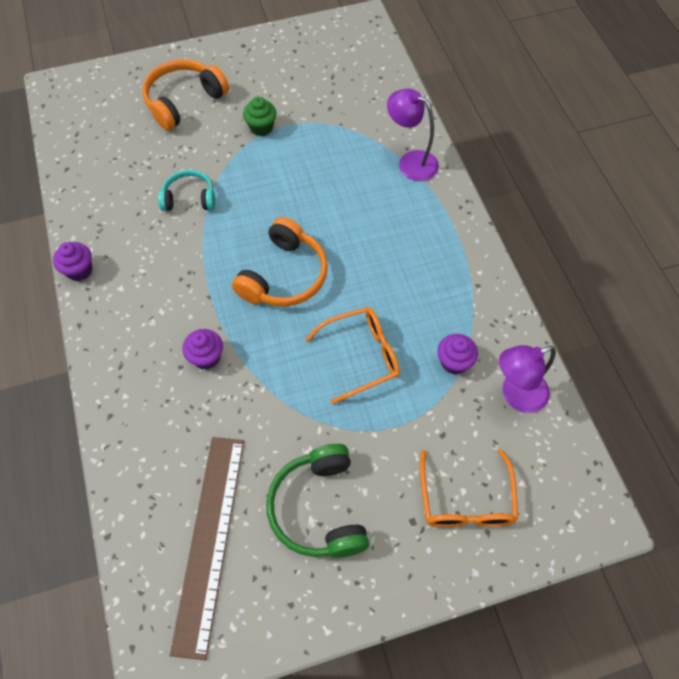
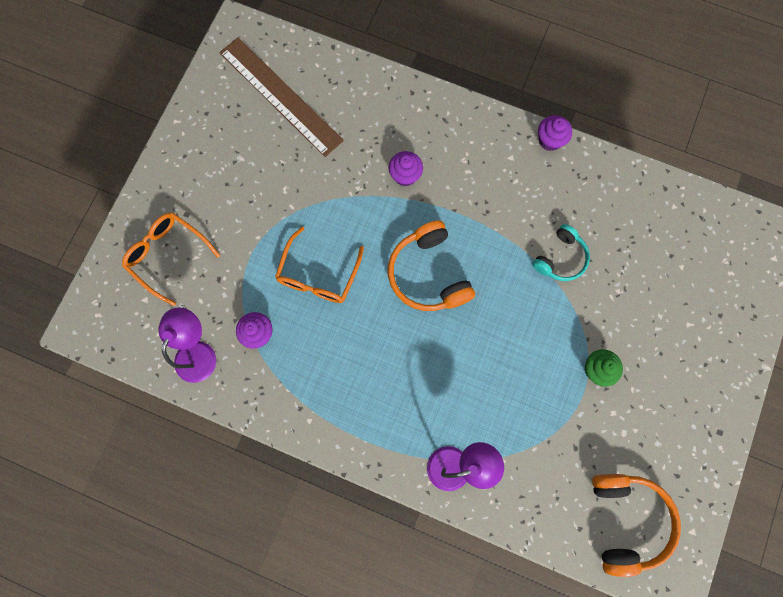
camera: 130 degrees right, 15 degrees up
(184, 101) = (679, 327): orange headphones -> orange headphones (626, 519)
(319, 508) = (243, 168): green headphones -> none

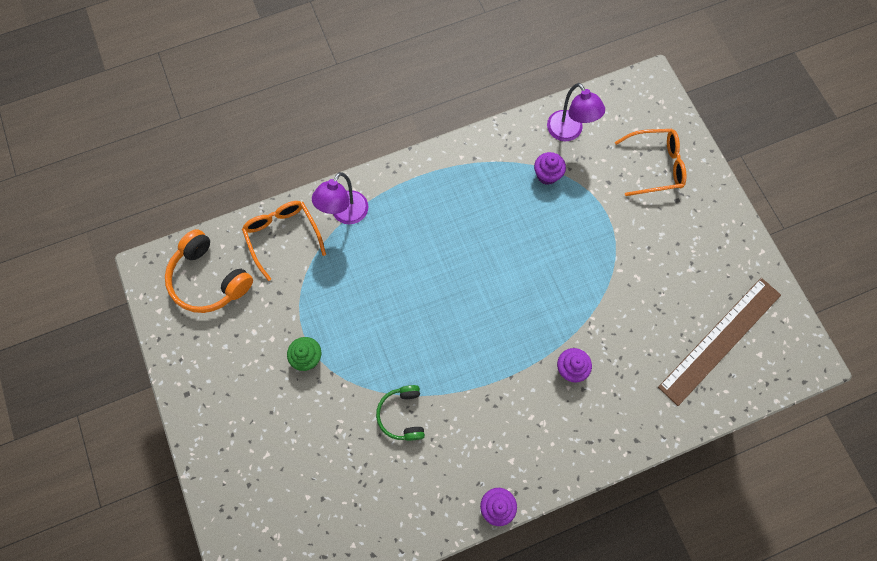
camera: 135 degrees right, 5 degrees down
(280, 96) = (720, 340): brown ruler -> brown ruler turned 45 degrees counterclockwise
(318, 275) = (551, 243): orange glasses -> orange glasses (283, 236)
(428, 274) = (482, 313): orange headphones -> none
(560, 258) = (402, 415): turquoise headphones -> green headphones

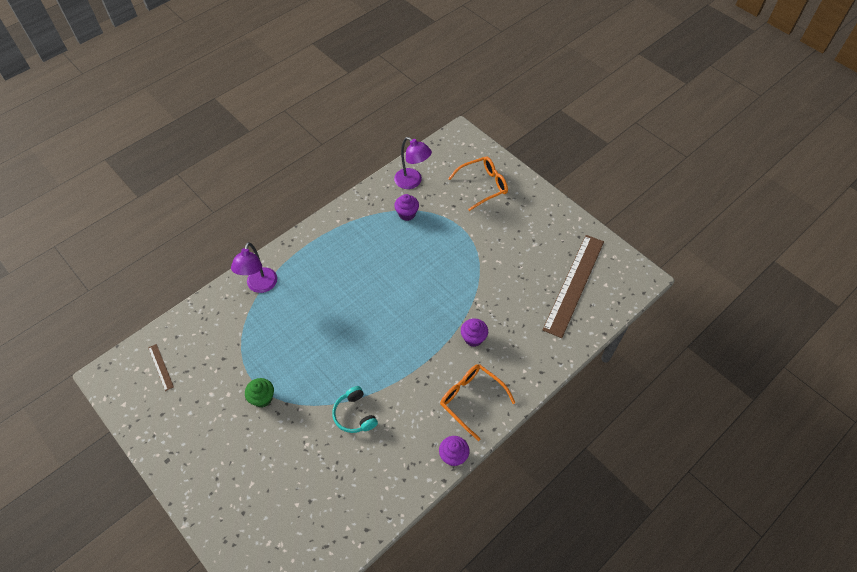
camera: 20 degrees left, 15 degrees down
(209, 279) = (161, 367): orange headphones -> brown ruler
(283, 236) = (213, 316): orange glasses -> orange glasses (471, 399)
(402, 415) = (354, 415): green headphones -> turquoise headphones

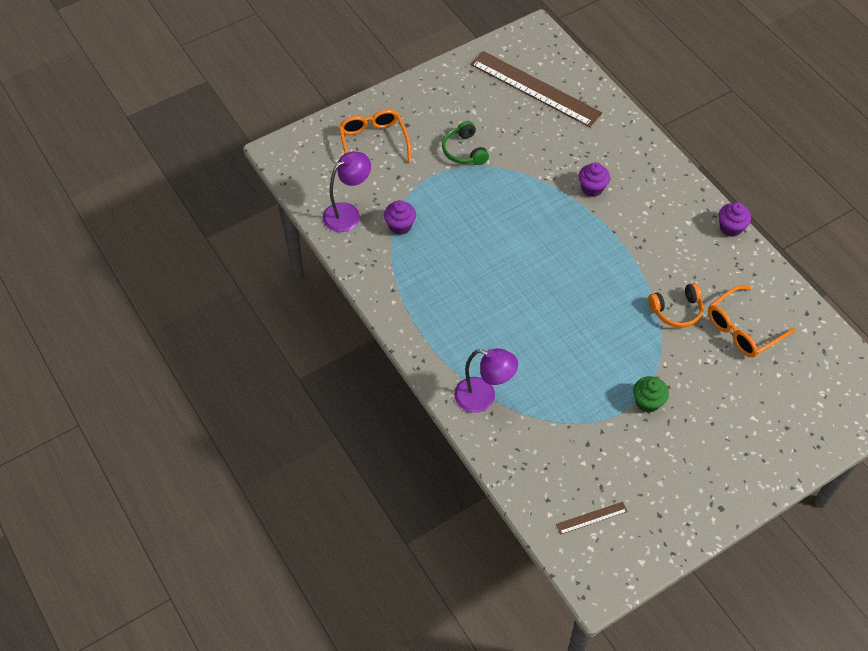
camera: 80 degrees left, 0 degrees up
(354, 415) = (676, 310): turquoise headphones -> orange headphones
(471, 399) = (667, 202): orange glasses -> orange glasses (742, 329)
(490, 243) = (464, 151): none -> green headphones

